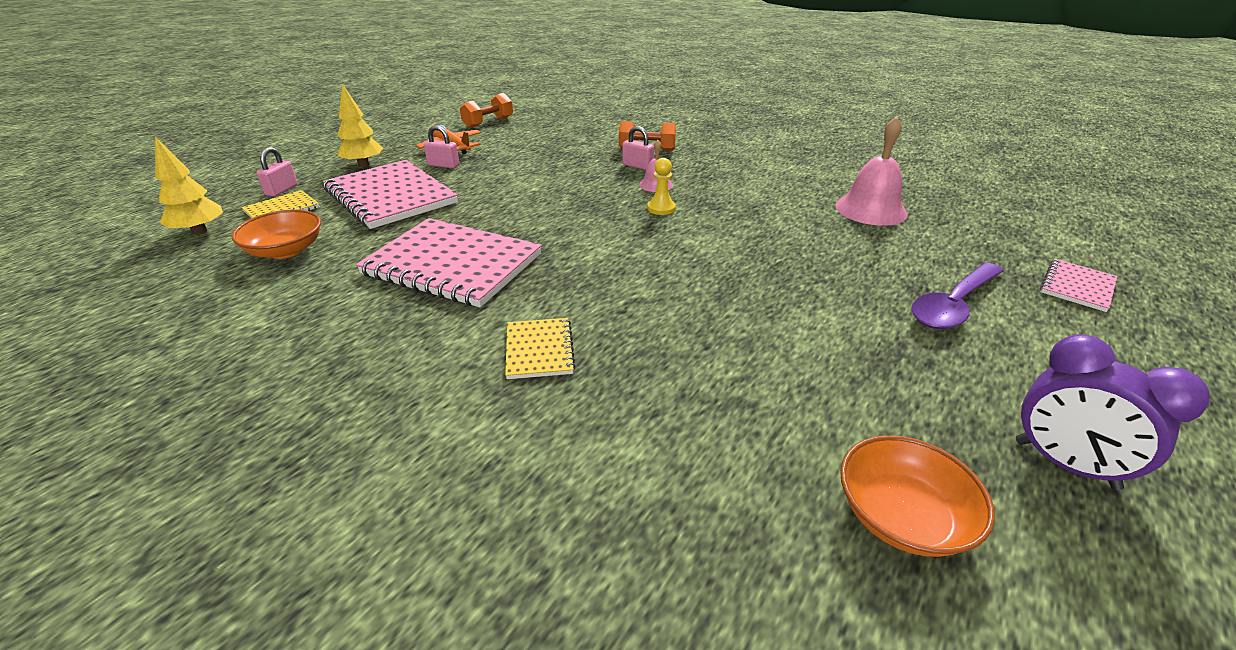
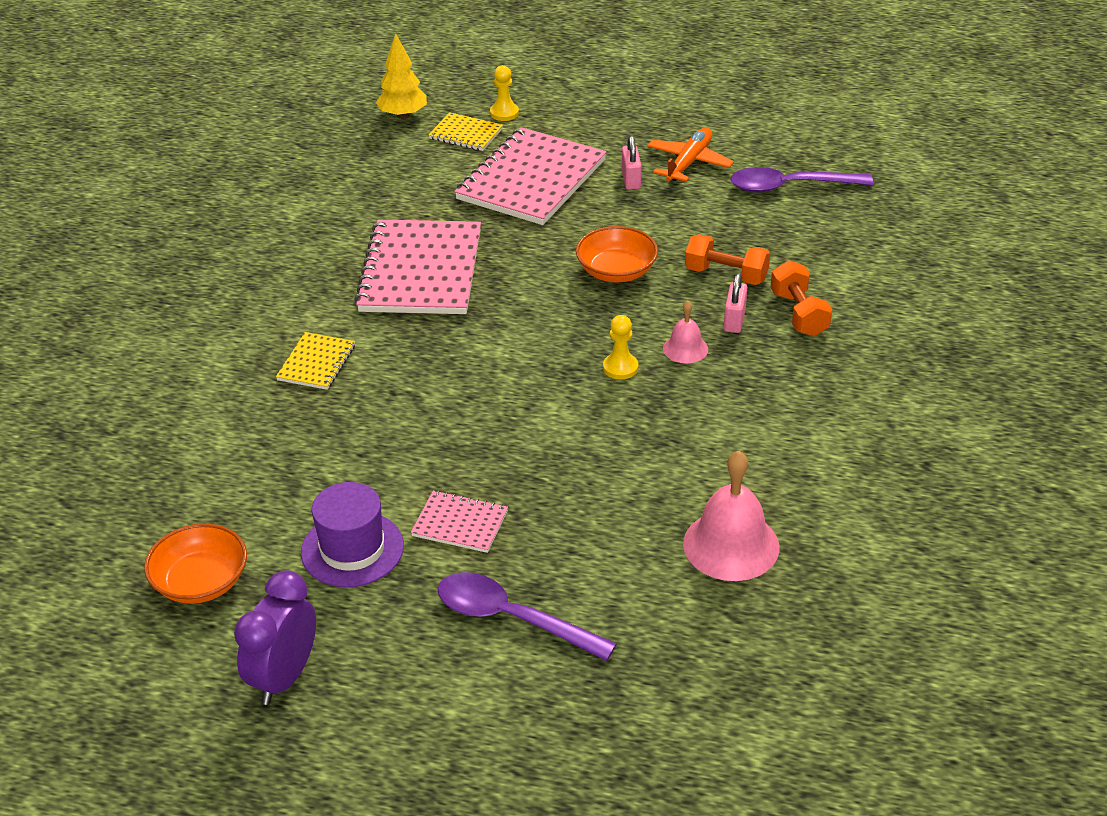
camera: 70 degrees right, 5 degrees up
(282, 190) = (504, 113): pink padlock -> yellow pawn
(285, 250) = (396, 174): orange bowl -> orange bowl (616, 271)
(363, 164) = (595, 129): yellow tree -> none
(488, 123) = (790, 159): orange dumbbell -> orange dumbbell (726, 275)
(516, 128) = (790, 186): none -> purple spoon
(539, 350) = (316, 363): yellow notebook -> yellow notebook turned 45 degrees counterclockwise
(853, 377) = (352, 549): none -> purple hat
(1077, 287) = (610, 732): pink notebook -> pink notebook (460, 524)

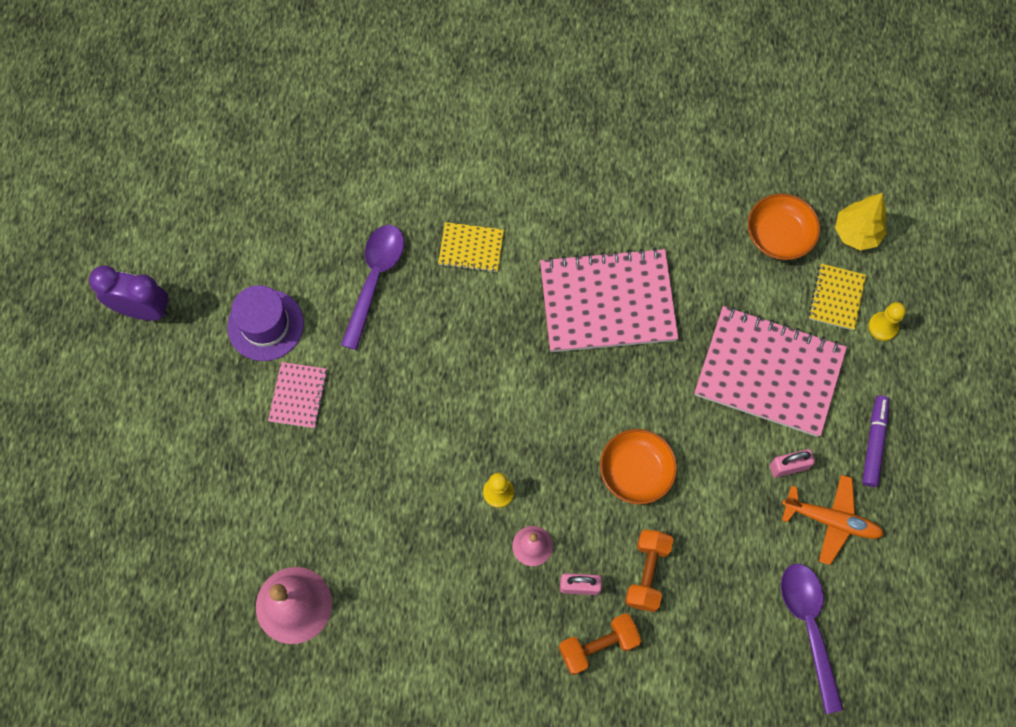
camera: 80 degrees right, 30 degrees up
(201, 582) = (225, 232): orange bowl -> orange bowl (779, 235)
(512, 619) = (205, 451): purple spoon -> purple spoon (375, 279)
(618, 131) = (874, 443): none -> purple marker

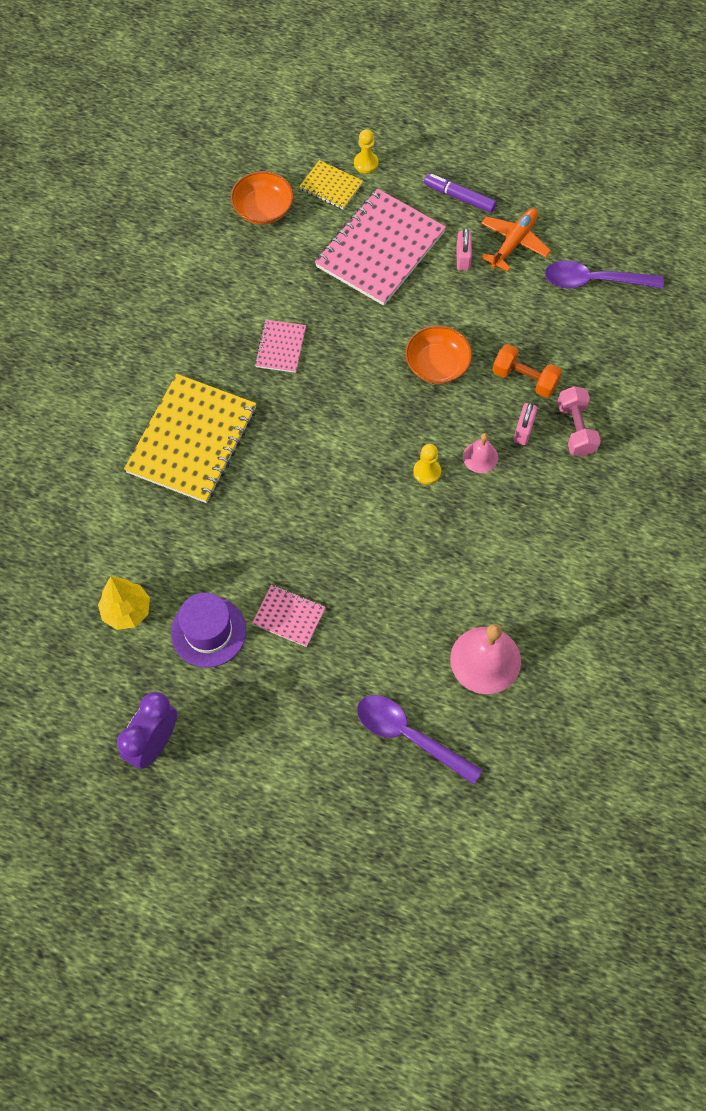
camera: 75 degrees left, 5 degrees down
(375, 279) = (195, 527): purple spoon -> purple spoon (409, 736)
(471, 248) = (192, 440): yellow notebook -> yellow notebook, size x2.09
(598, 645) = (576, 429): orange dumbbell -> pink dumbbell
(607, 302) = (280, 347): pink notebook -> pink notebook, size x0.48
(856, 233) = (280, 157): yellow tree -> yellow tree (126, 611)

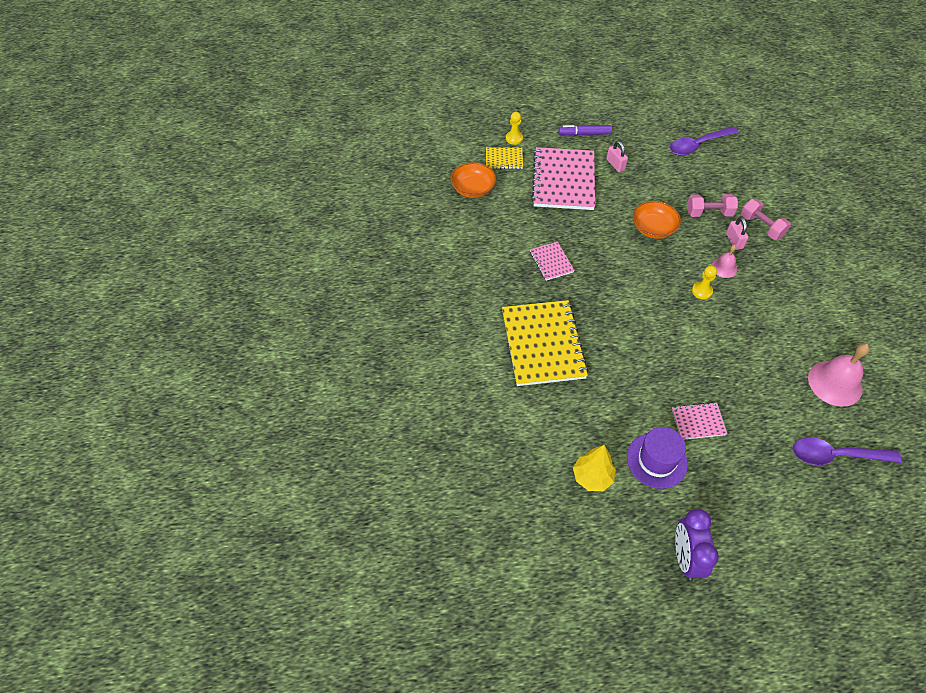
camera: 30 degrees left, 10 degrees down
(513, 243) = (636, 144): orange plane -> none
(524, 379) = (709, 213): orange dumbbell -> pink dumbbell

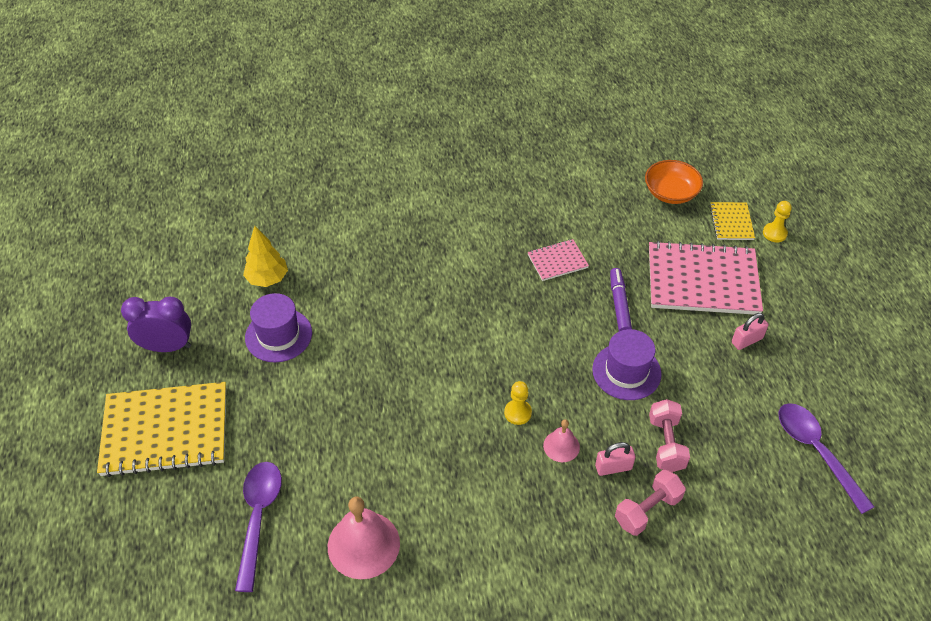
camera: 90 degrees right, 5 degrees down
(543, 344) = (435, 248): yellow notebook -> yellow notebook (165, 431)
(584, 134) = (804, 310): purple marker -> purple marker (619, 304)
(653, 228) = (626, 371): orange bowl -> purple hat
(698, 422) = (321, 380): pink notebook -> none

